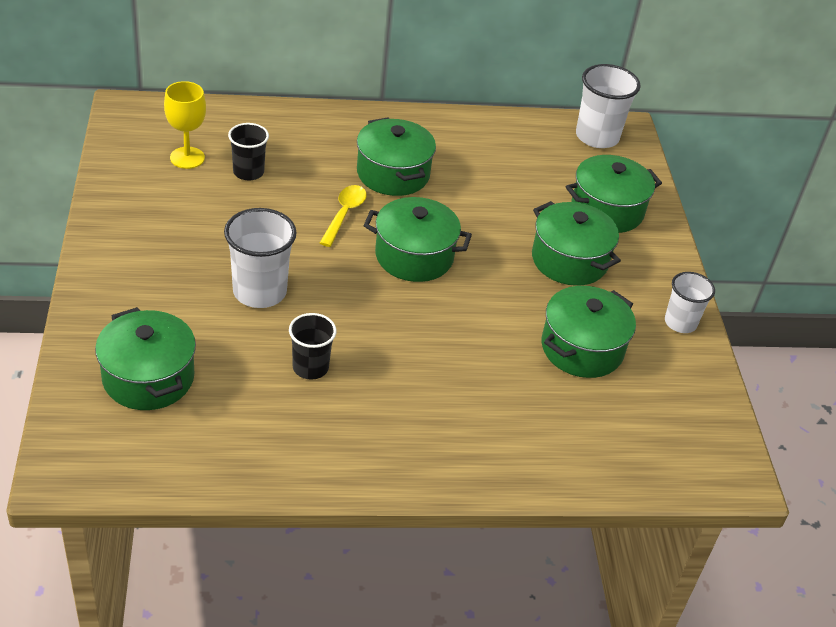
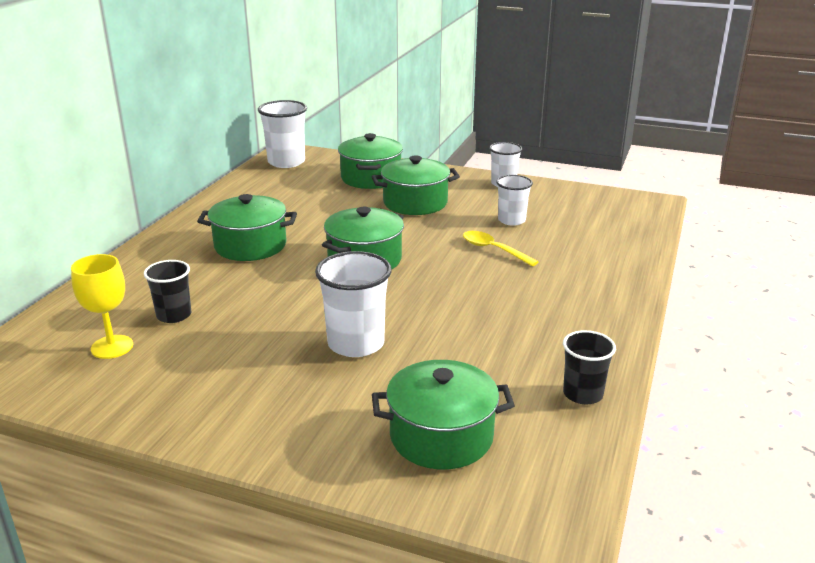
camera: 60 degrees left, 15 degrees down
(310, 367) = (474, 337): black cup -> black cup (582, 394)
(344, 214) = (283, 279): yellow spoon -> yellow spoon (493, 249)
(582, 348) = (511, 220): green pot -> white cup

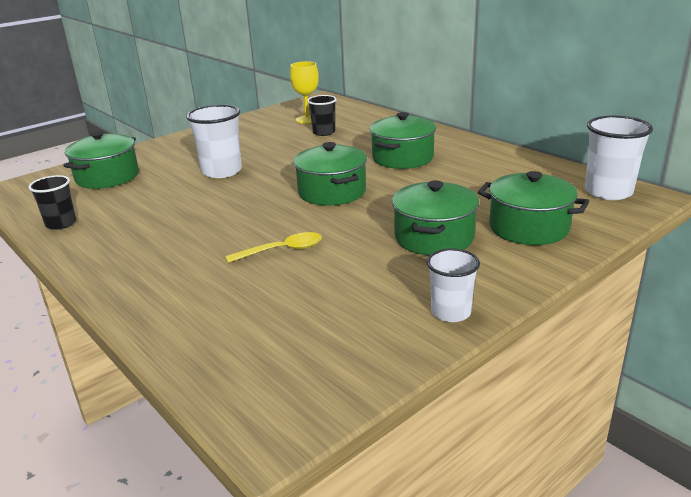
camera: 120 degrees right, 0 degrees up
(511, 220) = (335, 281): white cup -> none

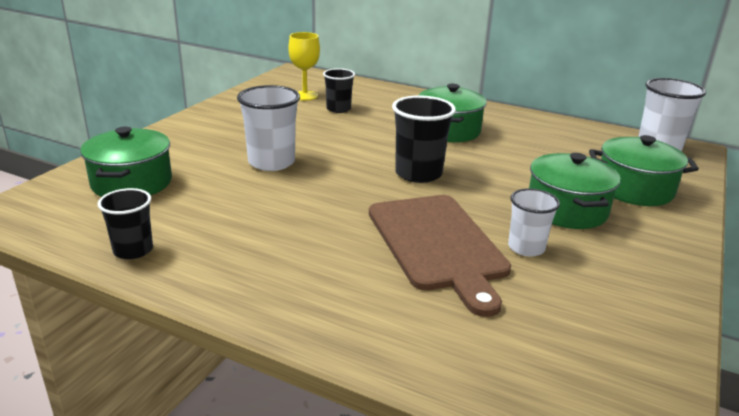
camera: 25 degrees left, 0 degrees up
(282, 250) = (438, 245): yellow spoon -> brown cutting board
(332, 192) = (418, 174): green pot -> black cup
(451, 312) = (663, 283): white cup -> white cup (526, 248)

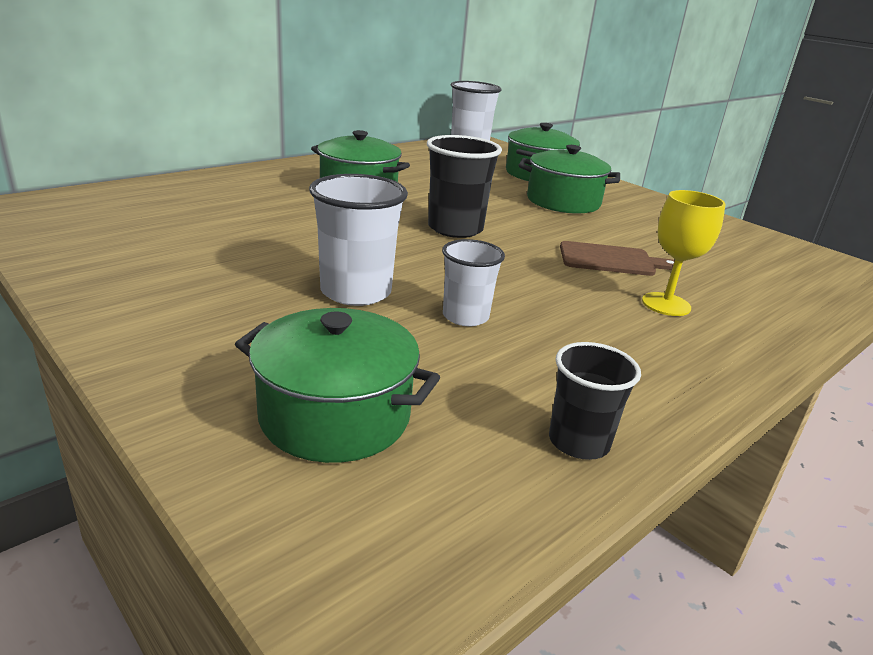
camera: 70 degrees left, 0 degrees up
(305, 96) = (135, 223): yellow goblet -> yellow goblet (666, 304)
(338, 109) = (219, 217): black cup -> none
(438, 245) = (611, 260): brown cutting board -> brown cutting board, size x0.56
(526, 248) = (624, 232): white cup -> white cup (465, 316)

